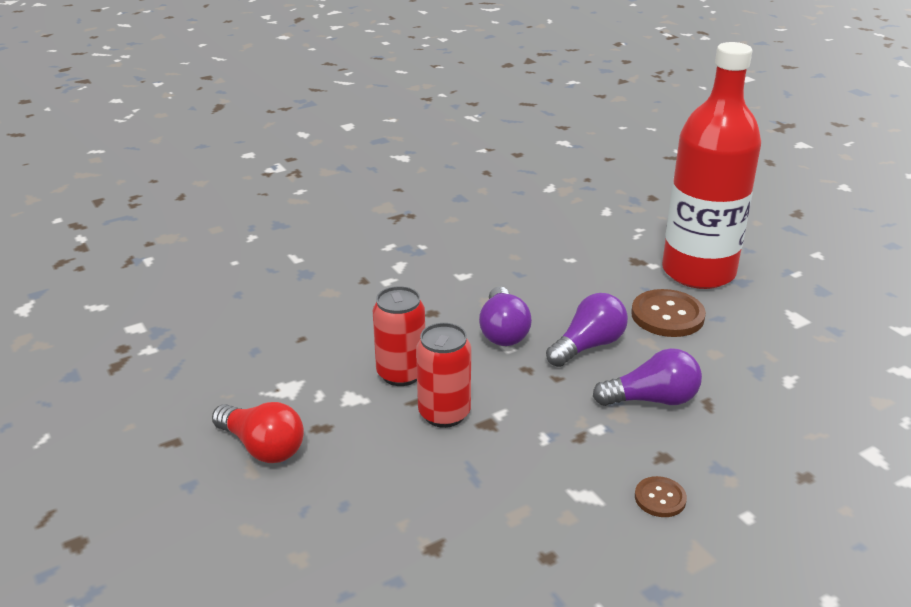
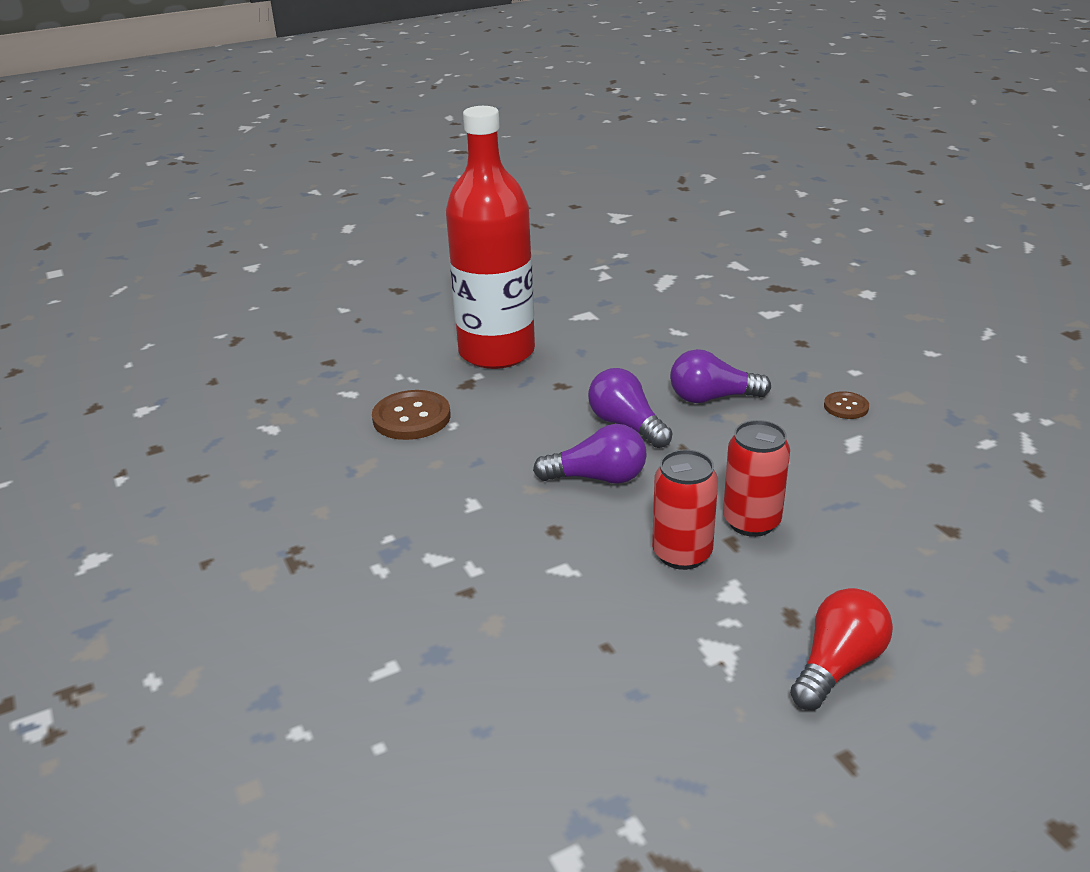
camera: 85 degrees left, 0 degrees up
(652, 399) = (712, 398): purple light bulb -> purple light bulb turned 90 degrees counterclockwise
(667, 315) = (575, 376): brown button -> brown button (411, 417)

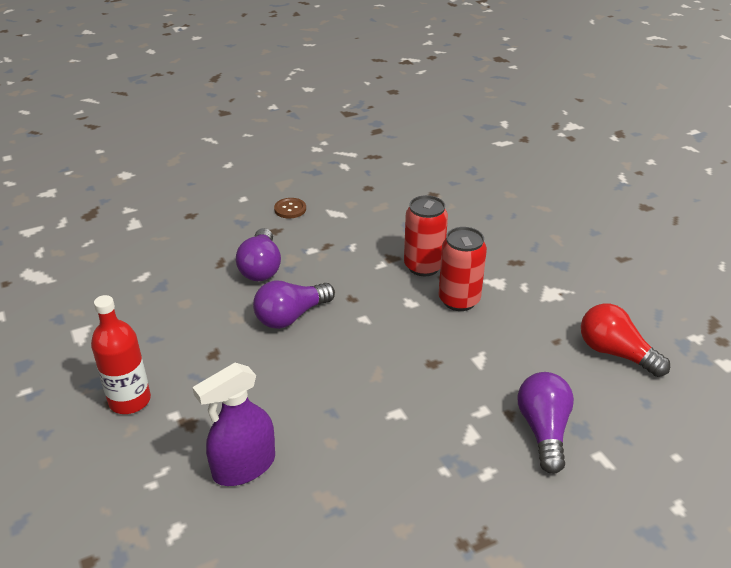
camera: 90 degrees left, 5 degrees up
(411, 417) = (244, 466): brown button -> purple spray bottle
(497, 352) = (130, 400): red bottle -> red bottle, size x0.50
(598, 477) = (365, 336): purple light bulb -> purple light bulb (543, 430)
(837, 665) = (554, 251): red light bulb -> red light bulb (615, 353)

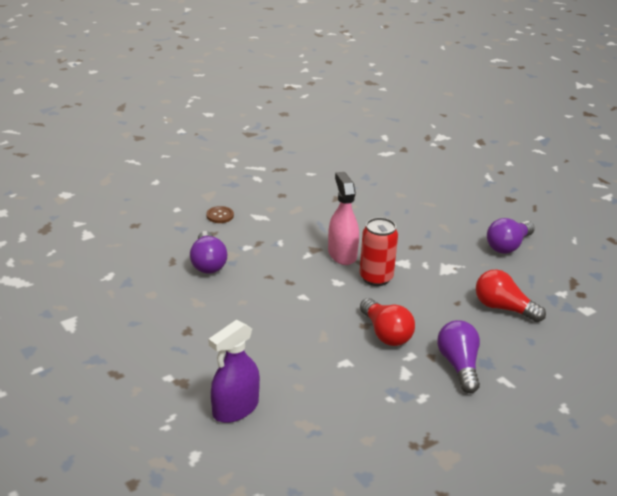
camera: 10 degrees left, 5 degrees down
(130, 400) = (128, 370): red bottle -> none
(291, 316) = (243, 298): purple light bulb -> purple light bulb (508, 246)
(423, 266) = (342, 254): red can -> pink spray bottle
(456, 377) = (386, 333): none -> red light bulb

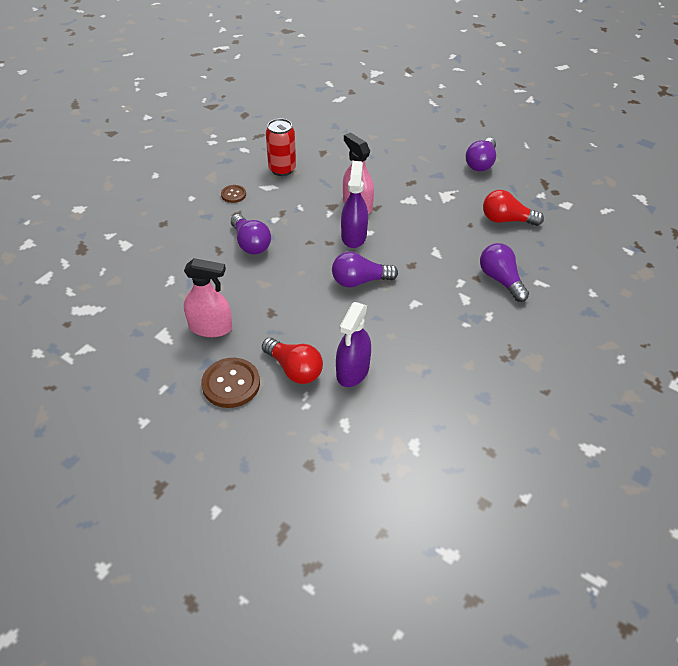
camera: 20 degrees left, 15 degrees up
(104, 384) = (231, 384): none -> brown button
(118, 328) = (210, 327): none -> pink spray bottle
(298, 325) = (360, 281): none -> purple light bulb
(319, 282) = (353, 236): none -> purple spray bottle
(376, 278) = (396, 219): red can -> red can (282, 169)
(386, 333) = (431, 268): red light bulb -> red light bulb (294, 369)

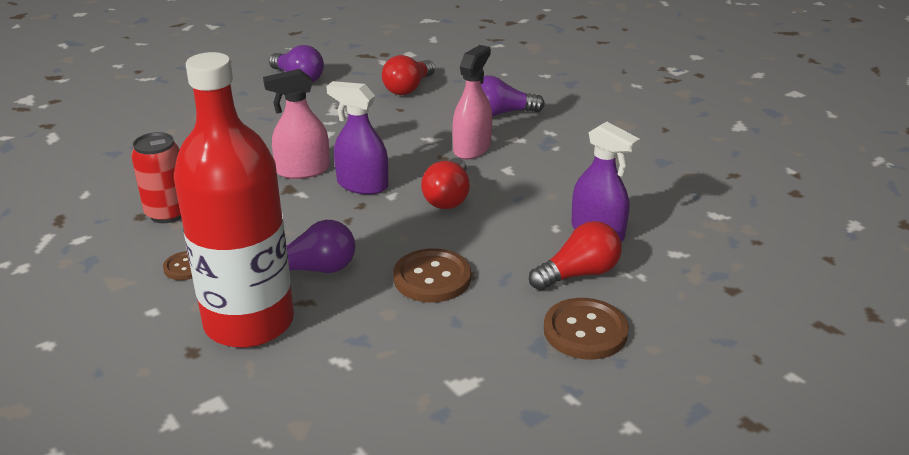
camera: 70 degrees left, 15 degrees down
(193, 235) = (249, 322): none -> red bottle
(210, 327) = (468, 334): pink spray bottle -> pink spray bottle (472, 148)
(261, 297) = (432, 278): none -> brown button
(360, 281) = (448, 197): purple light bulb -> red light bulb

